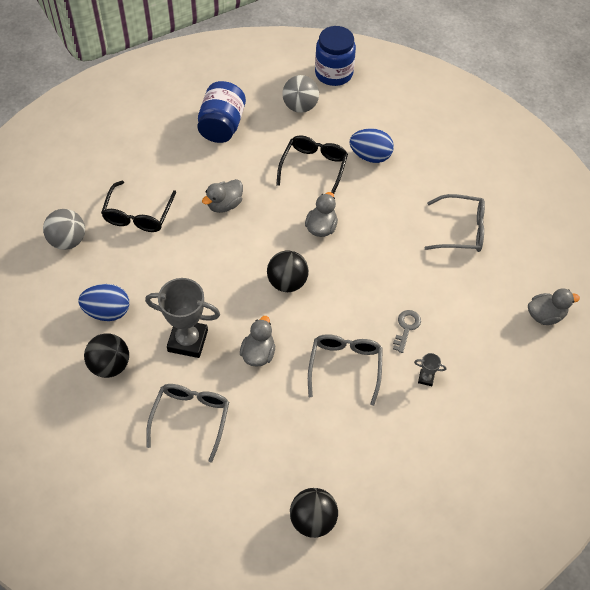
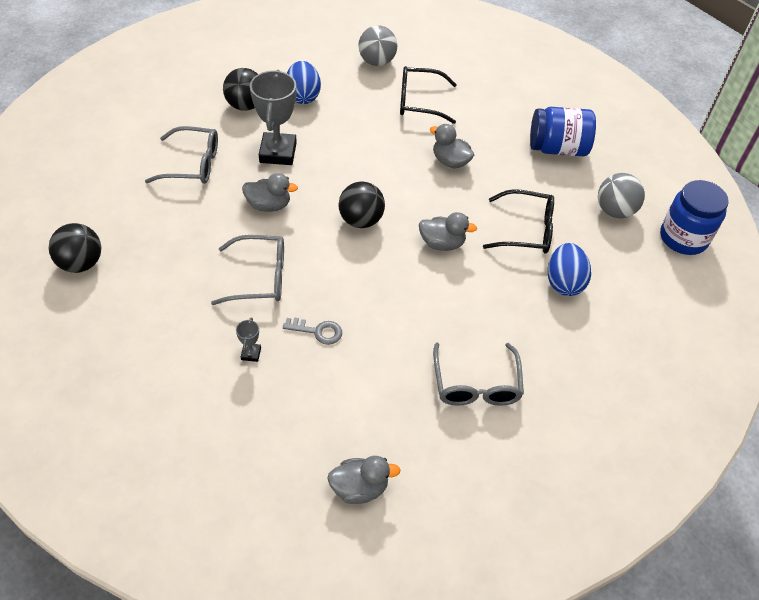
camera: 80 degrees right, 5 degrees down
(545, 315) = (359, 488): grey duck -> grey duck turned 75 degrees counterclockwise

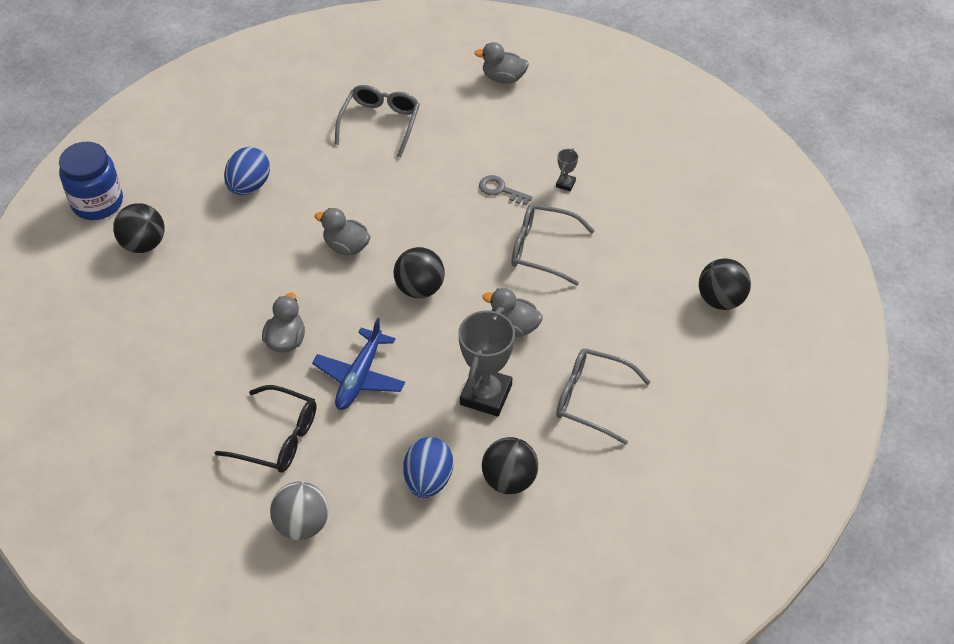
camera: 160 degrees left, 0 degrees up
(380, 147) = (359, 377): none -> blue plane
(450, 161) = (286, 340): grey duck -> grey duck turned 135 degrees counterclockwise
(526, 230) = (251, 242): black glasses -> none
(557, 148) = (149, 331): blue jar -> none
(614, 211) = (143, 244): grey ball -> black ball

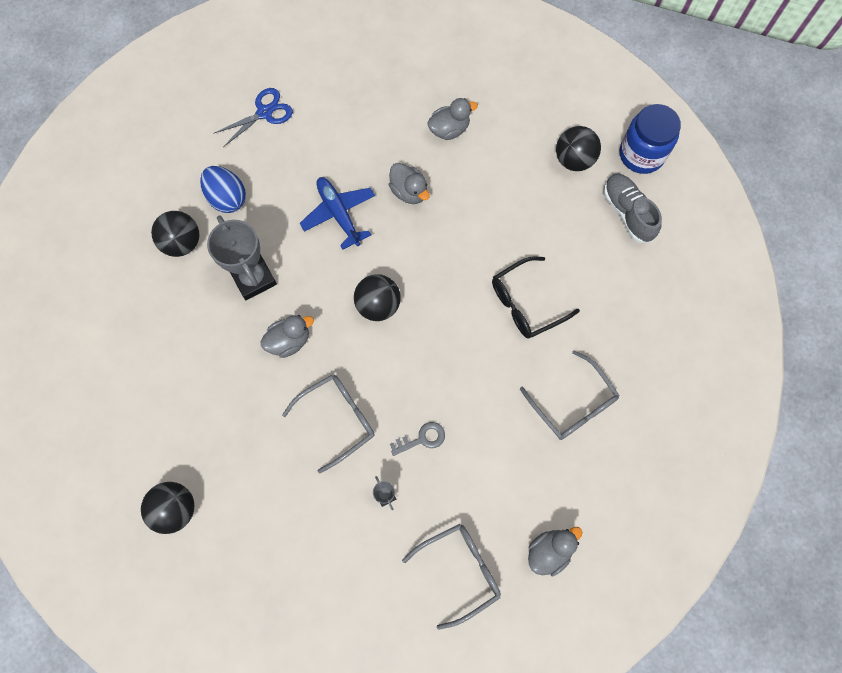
camera: 130 degrees right, 20 degrees up
(170, 180) = (627, 212): none -> grey shoe
(249, 186) = (578, 261): blue egg -> none
(277, 438) = (336, 138): black glasses -> black glasses (526, 303)
(302, 524) = (264, 113): grey ball -> blue scissors
(346, 246) = (460, 285): grey duck -> grey duck (449, 129)
(592, 399) = (187, 341): grey glasses -> grey glasses (459, 571)

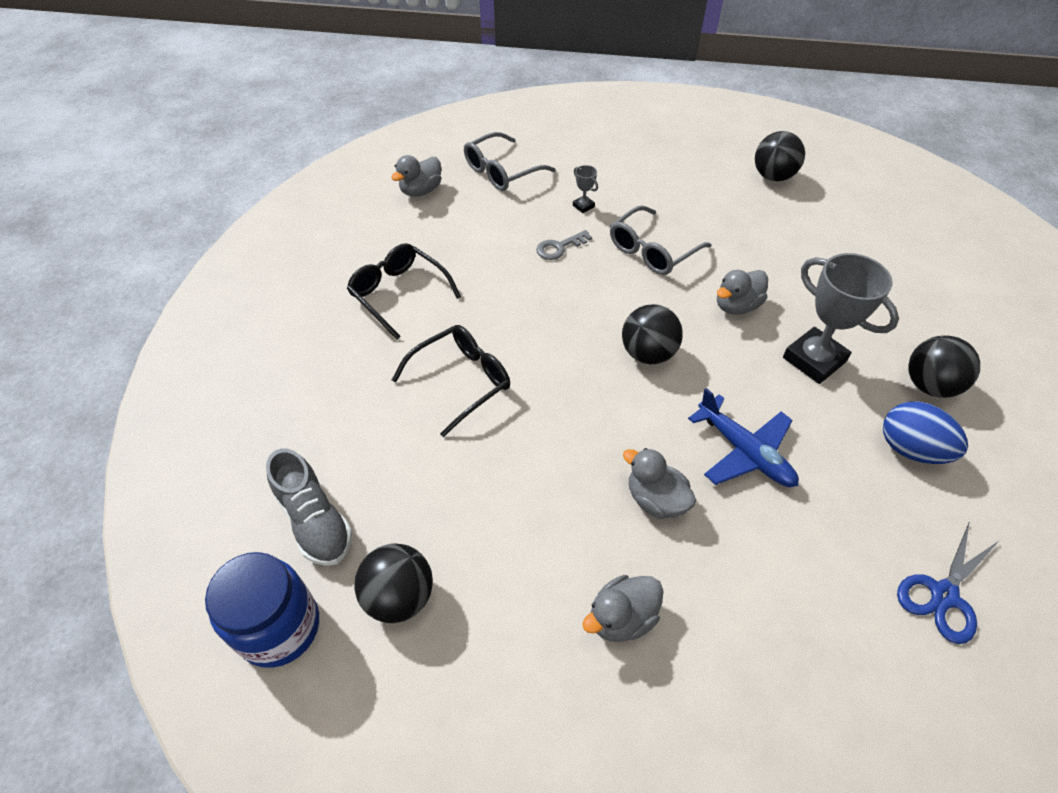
camera: 170 degrees right, 20 degrees down
(573, 404) = (399, 294): grey glasses -> black glasses

